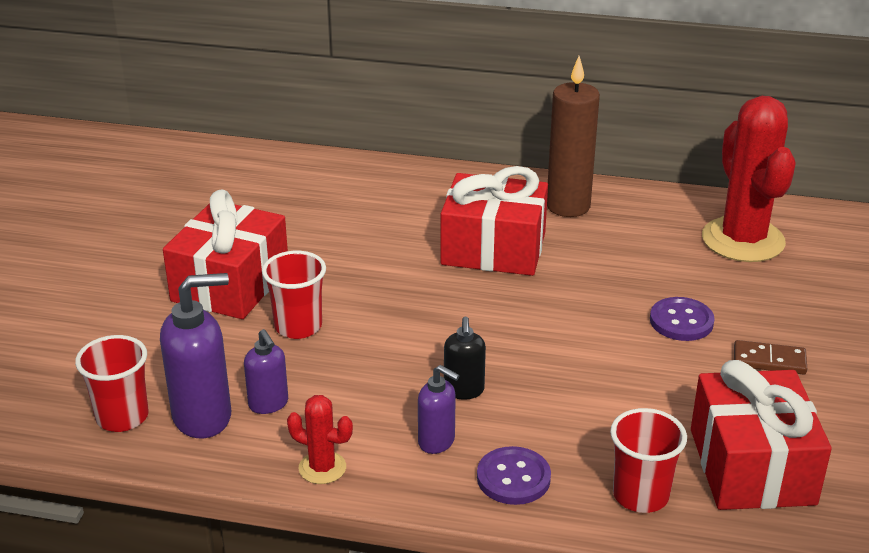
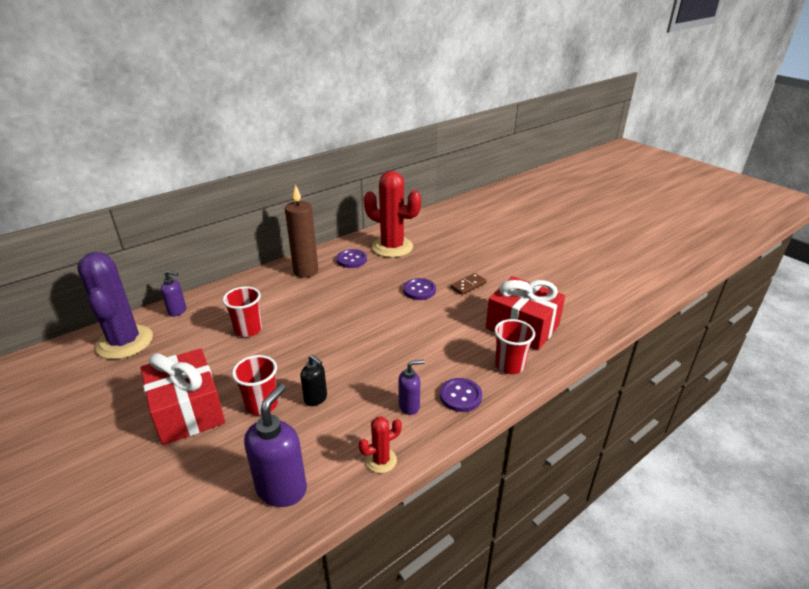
camera: 50 degrees left, 0 degrees up
(122, 417) = (233, 530): red cup -> red cup (248, 330)
(269, 404) = (307, 453): purple soap dispenser -> purple soap dispenser (177, 311)
(270, 177) = (125, 342): none -> purple cactus
(464, 391) = (385, 376): black soap dispenser -> black soap dispenser (316, 398)
(493, 249) = (301, 307): red gift -> none
(653, 225) = (351, 260): none -> purple button

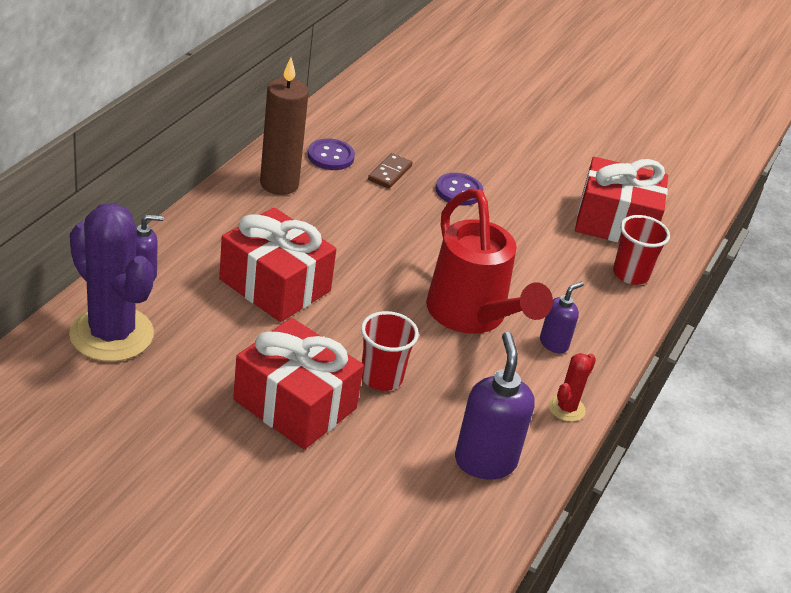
camera: 30 degrees left, 5 degrees up
(248, 330) = (275, 285): red cup -> red gift
(316, 398) = (441, 357): black soap dispenser -> none
(362, 374) = (472, 316): none -> red watering can
(392, 247) = (373, 128): red cactus -> none
(460, 396) = (601, 321): purple button -> none
(468, 285) = (515, 174): brown domino -> brown domino (389, 173)

